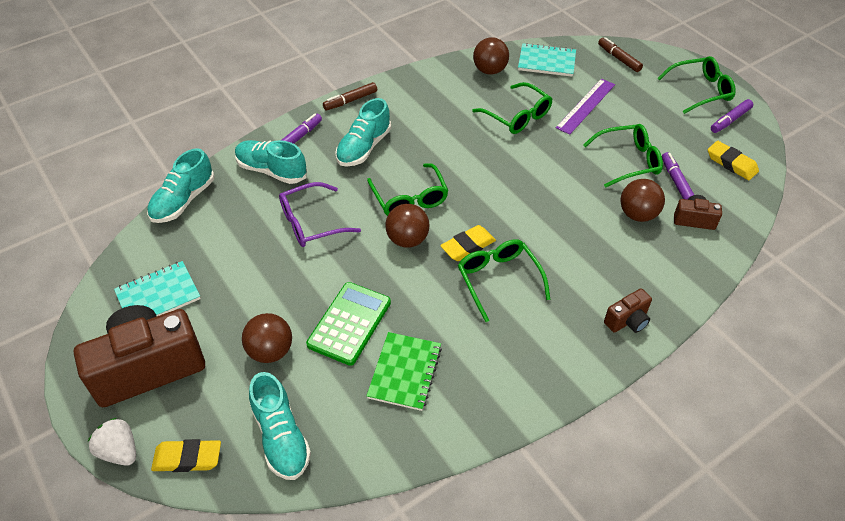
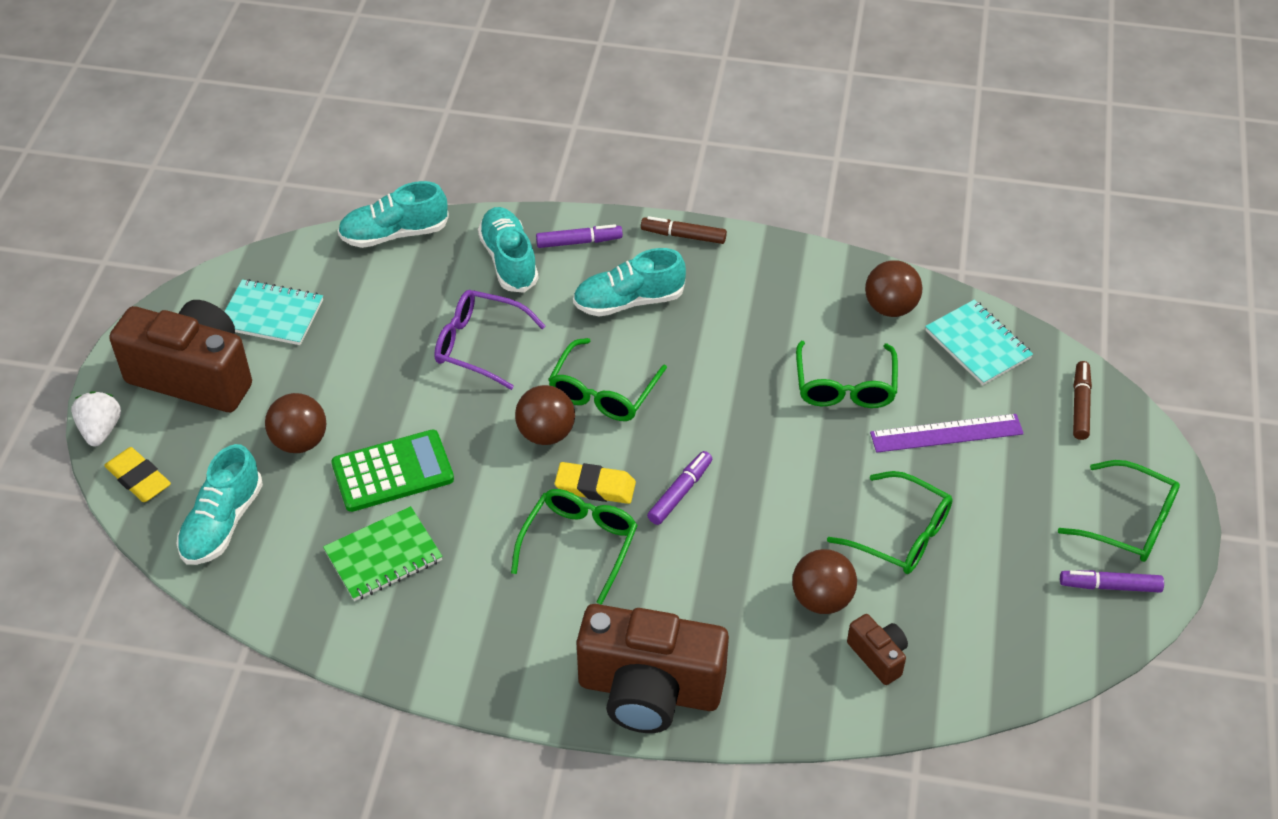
camera: 45 degrees right, 0 degrees up
(627, 321) = (649, 690): brown camera -> brown camera, size x2.23
(676, 181) = (924, 600): purple marker -> purple marker (680, 492)
(731, 163) = (1026, 635): yellow eraser -> none

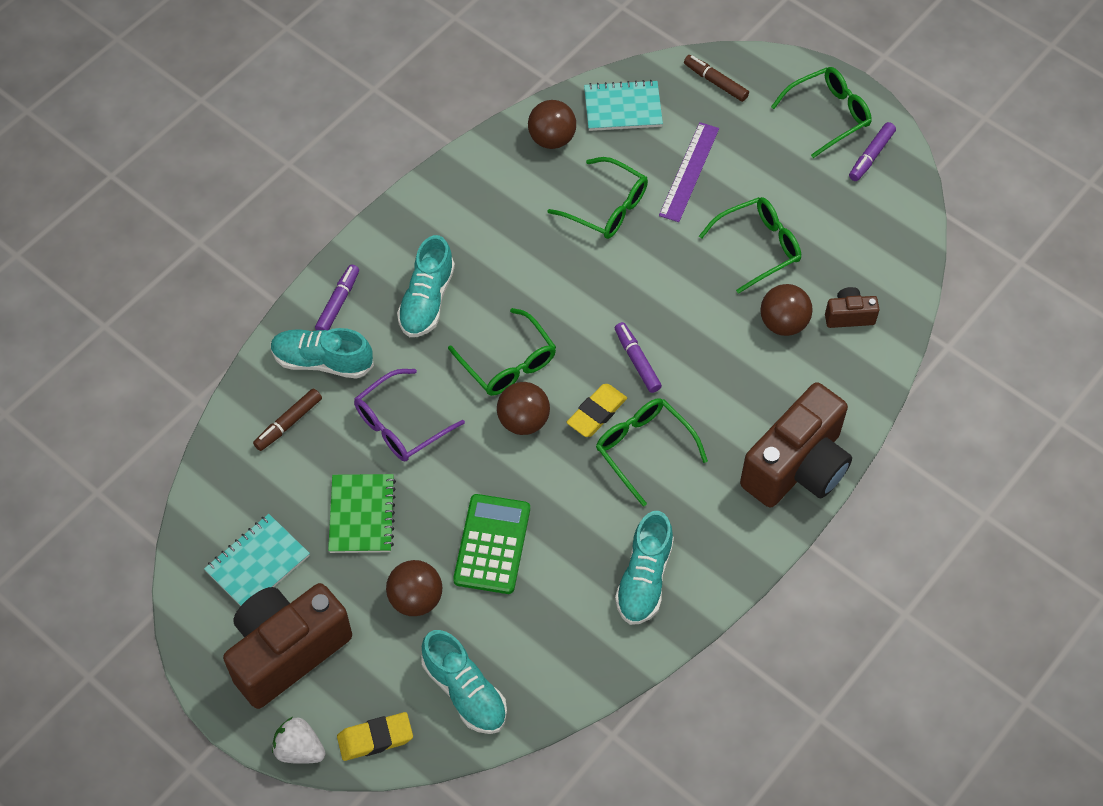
camera: 60 degrees left, 10 degrees up
(383, 556) = (572, 587): green notebook -> green notebook (362, 515)
(394, 234) = (230, 430): turquoise shoe -> turquoise shoe (644, 579)
(683, 235) = (384, 229): brown marker -> brown marker (288, 423)

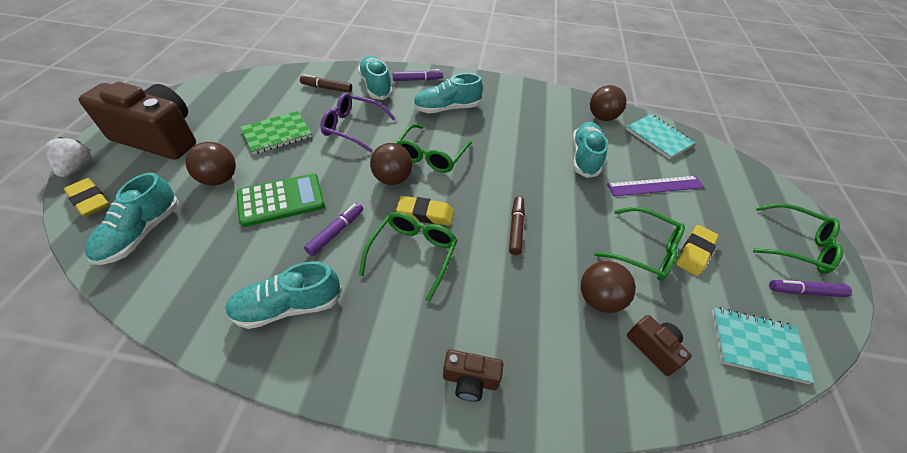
camera: 55 degrees right, 10 degrees down
(257, 563) = (223, 107): turquoise notebook -> turquoise notebook (756, 345)
(607, 207) = (584, 157): green glasses -> turquoise shoe
(637, 361) = (485, 219): purple marker -> purple marker (336, 232)
(715, 82) = (732, 172): brown marker -> brown marker (516, 228)
(785, 206) = (694, 252): none -> yellow eraser
(797, 466) = (470, 380): brown camera -> brown camera, size x0.45

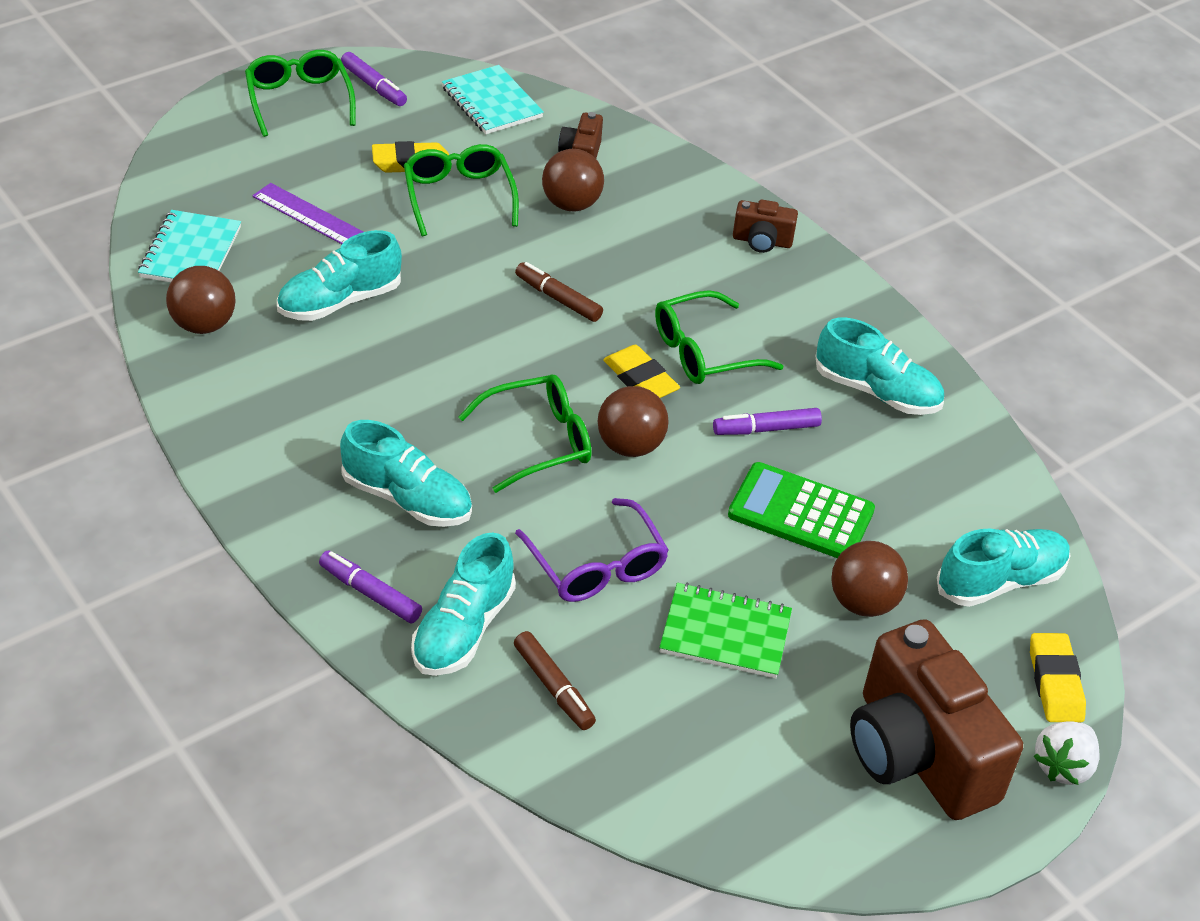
camera: 135 degrees left, 5 degrees down
(470, 380) = (762, 241): brown camera -> brown camera turned 135 degrees clockwise
(516, 228) = (558, 298): brown marker -> brown marker turned 75 degrees clockwise

